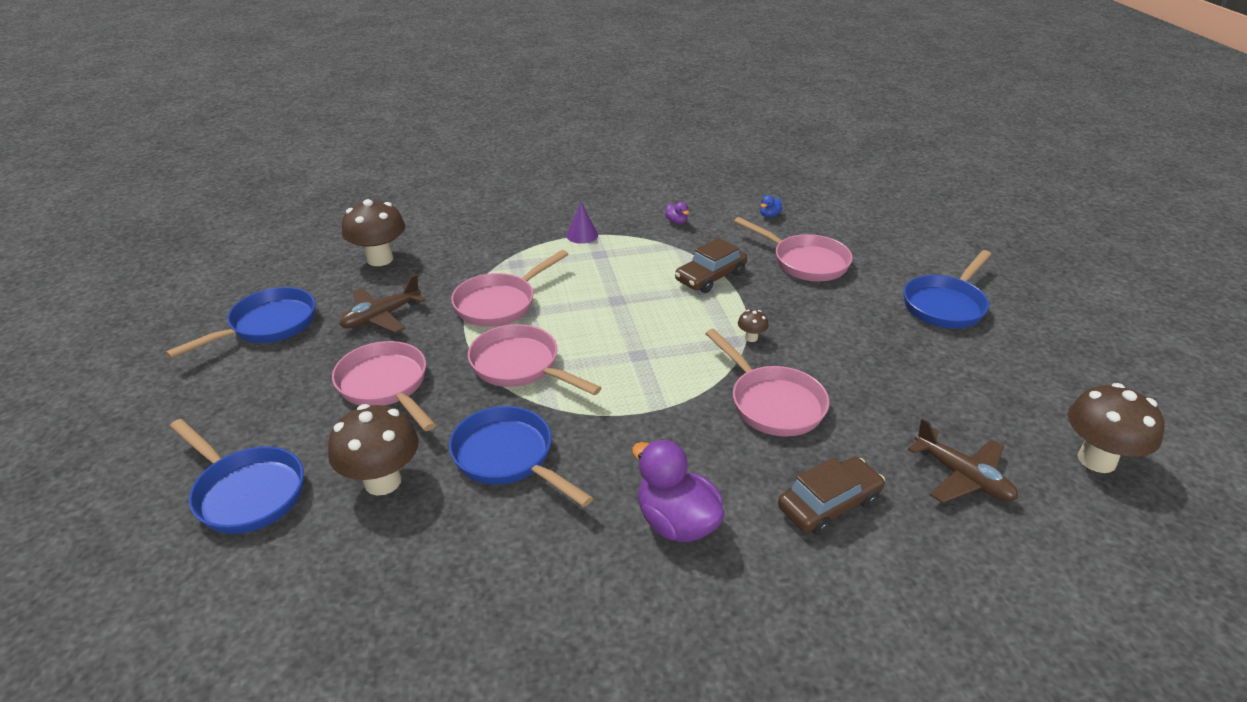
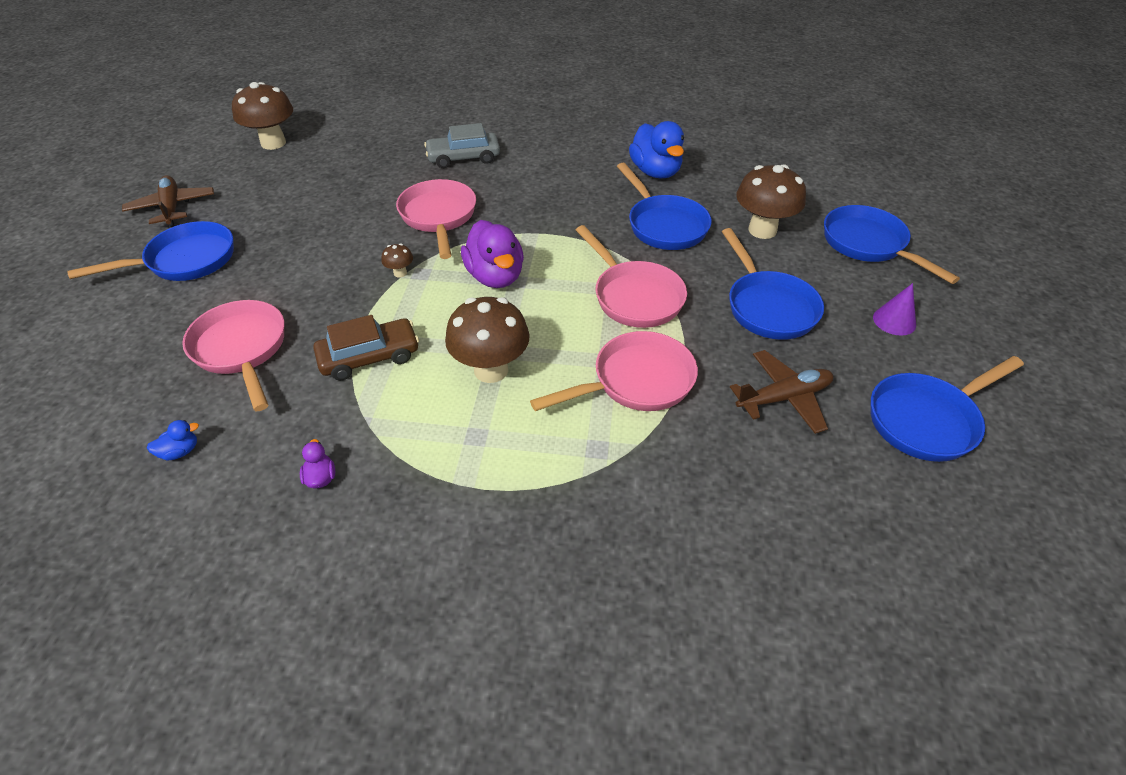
camera: 160 degrees left, 10 degrees up
(380, 259) = (800, 519): brown mushroom -> brown mushroom (491, 370)
(386, 386) = (768, 306): pink pan -> blue pan
(541, 553) = (655, 172): none -> blue duck
(582, 235) = (478, 487): purple cone -> purple cone (894, 321)
(676, 522) = (564, 169): purple duck -> purple duck (495, 276)
(829, 504) = (463, 158): brown car -> grey car
(962, 477) = (366, 152): brown plane -> brown plane (172, 208)

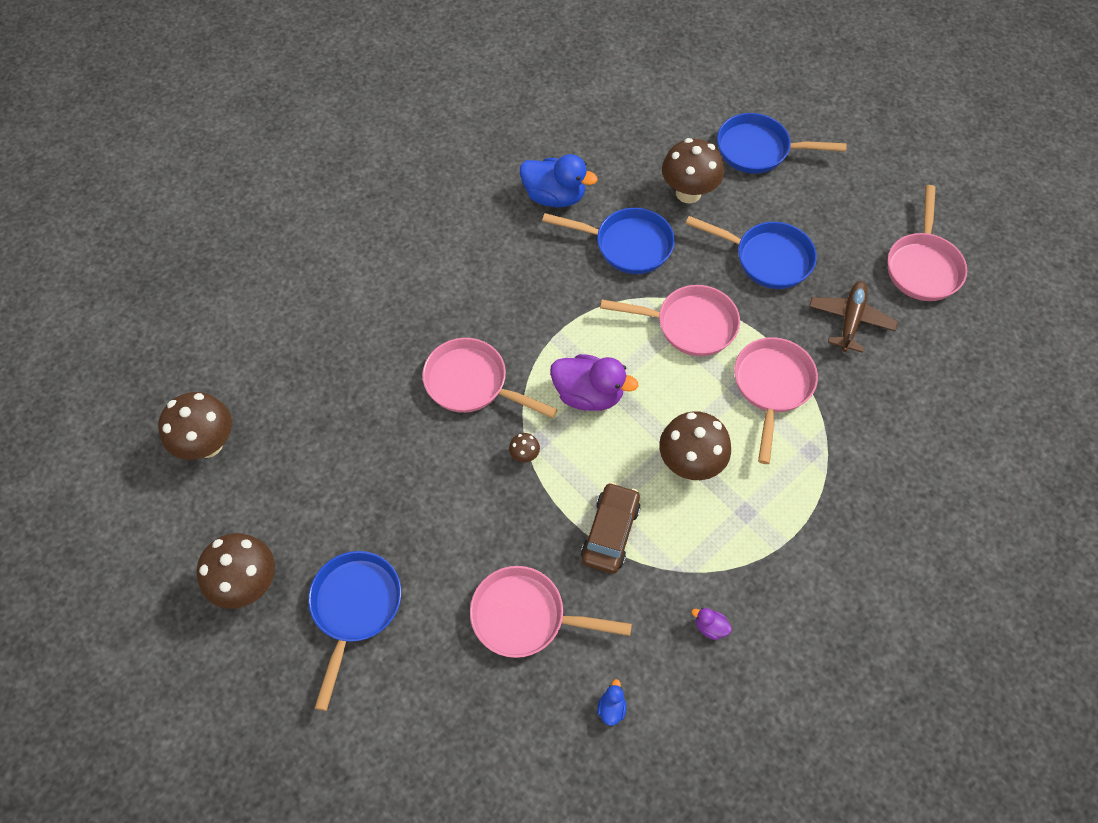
camera: 50 degrees left, 15 degrees up
(172, 208) = (248, 584): brown plane -> brown mushroom
(463, 158) = (397, 309): grey car -> none
(894, 321) = (837, 205): purple cone -> none
(927, 420) = (923, 266): blue pan -> pink pan

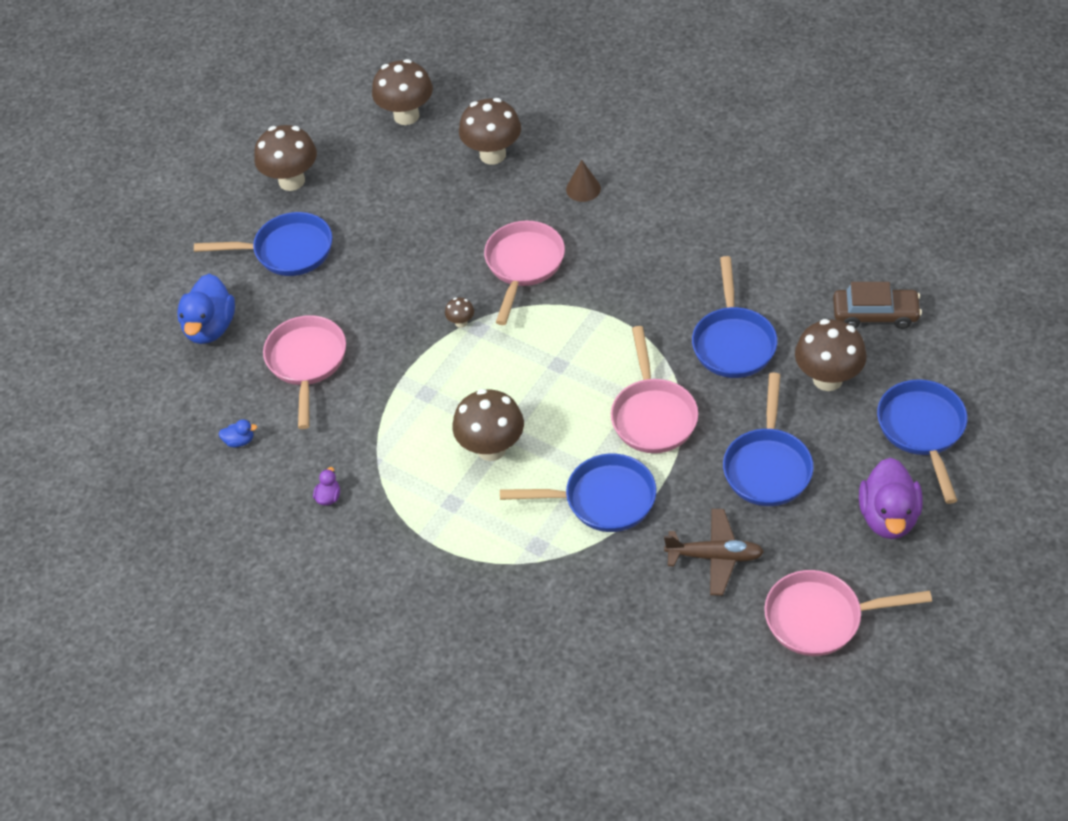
camera: 80 degrees right, 10 degrees down
(309, 375) = (492, 155): none -> brown mushroom
(394, 309) = (583, 189): none -> brown cone
(554, 196) = (770, 269): blue duck -> blue duck (210, 327)
(588, 394) = (541, 353): purple duck -> purple duck (888, 517)
(610, 532) = (401, 403): brown car -> brown car (875, 314)
(771, 387) = (602, 499): pink pan -> blue pan

